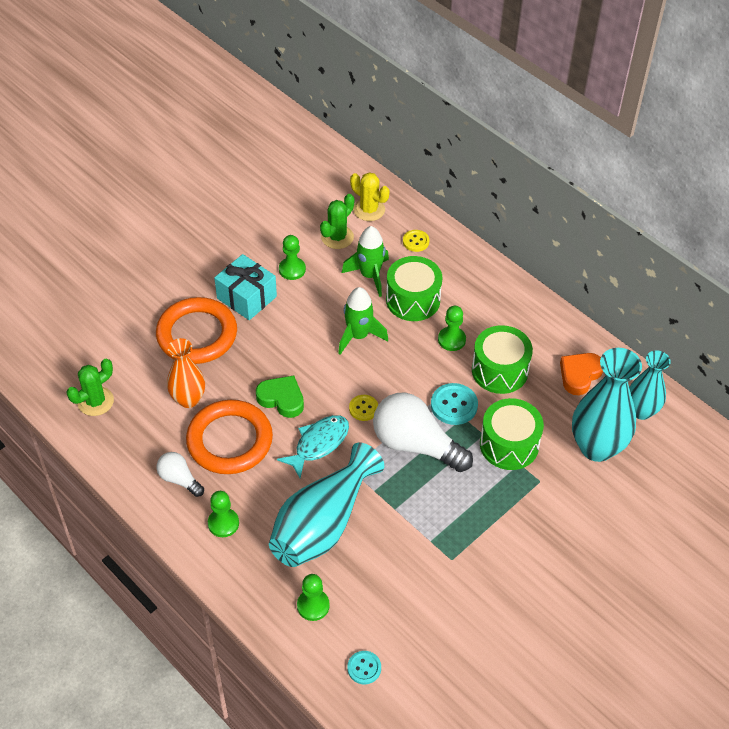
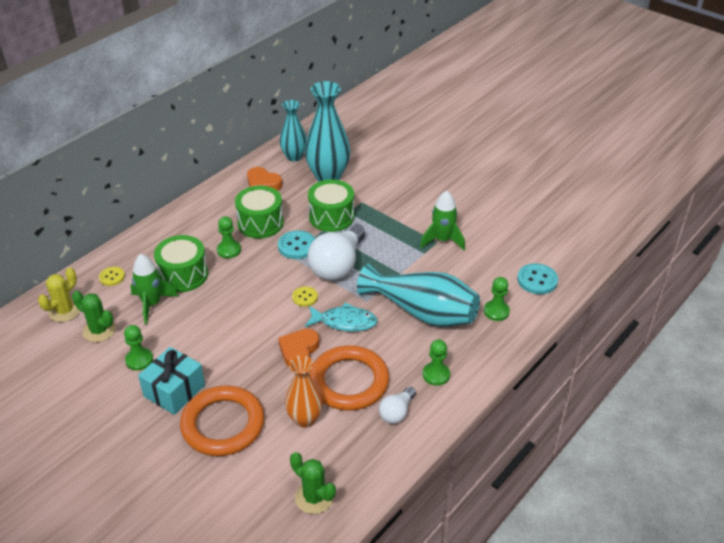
camera: 95 degrees left, 10 degrees down
(282, 399) = (299, 351): green heart -> orange heart
(318, 444) = (345, 322): turquoise fish -> turquoise fish turned 150 degrees clockwise
(358, 336) = (224, 306): green rocket -> green rocket (442, 240)
(364, 668) = (537, 280): turquoise button -> turquoise button, size x1.59

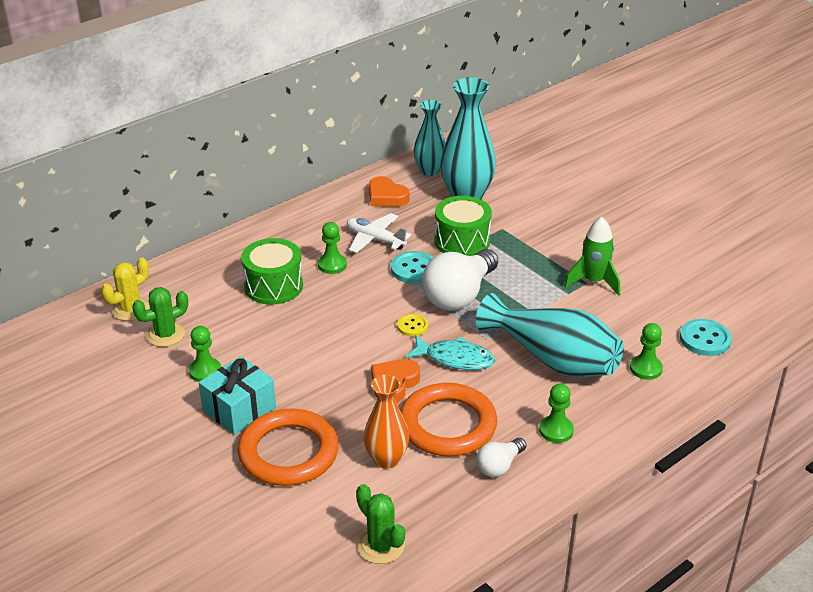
camera: 10 degrees right, 5 degrees down
(99, 330) = (165, 335): green cactus -> green cactus turned 75 degrees counterclockwise
(112, 277) = (191, 279): yellow button -> none
(152, 304) = (231, 313): green rocket -> none
(260, 223) = (375, 239): green drum -> white plane

